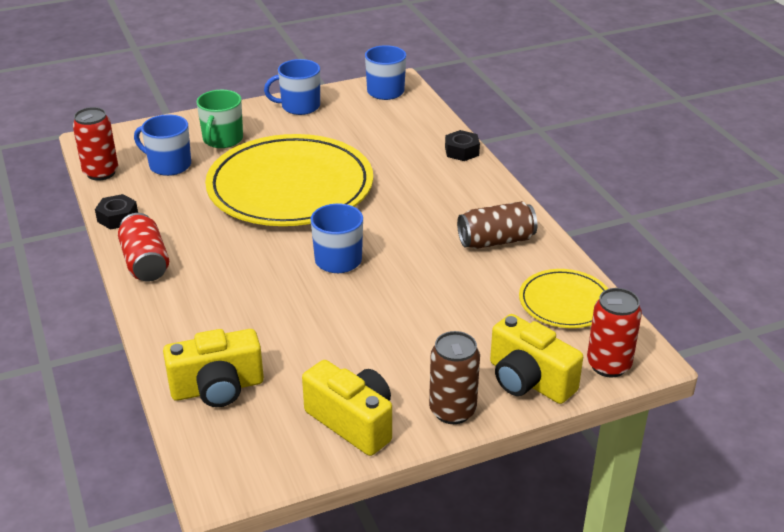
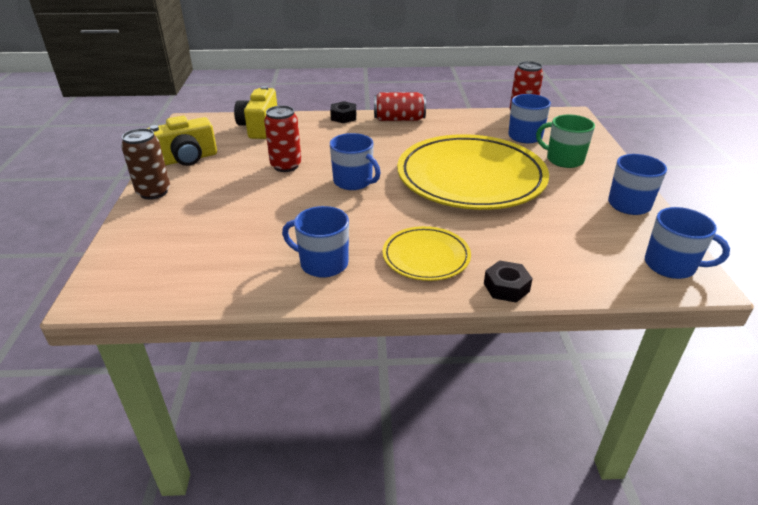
camera: 110 degrees right, 0 degrees up
(118, 217) = (458, 115): black nut -> black nut (343, 117)
(496, 241) = (323, 263): brown can -> blue mug
(529, 380) = (141, 229): yellow camera -> none
(565, 302) = (203, 276): yellow plate -> yellow plate (426, 257)
(608, 365) = (109, 273): red can -> red can (286, 166)

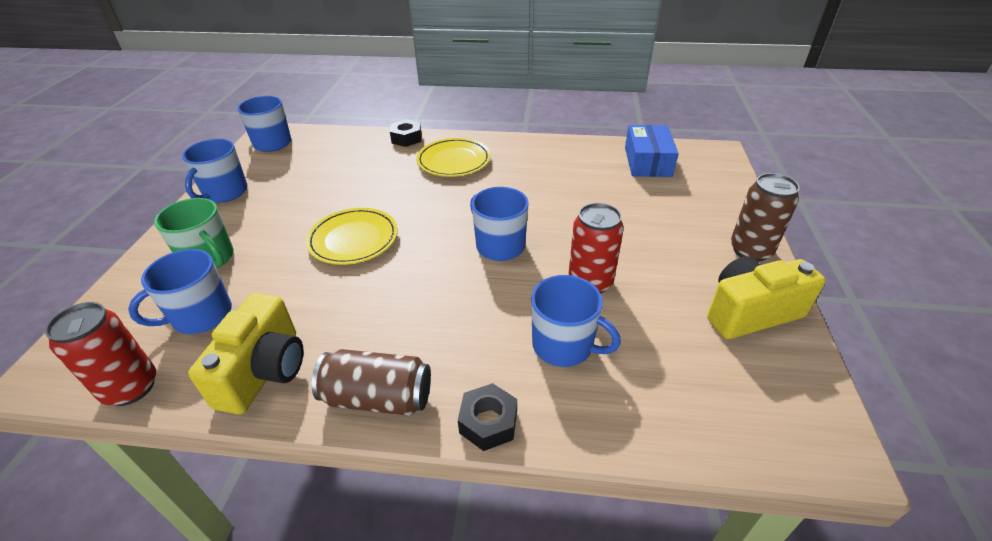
camera: 170 degrees left, 5 degrees up
(192, 274) = (647, 161): none -> blue box
(259, 127) = (661, 400): yellow camera -> yellow camera (264, 371)
(323, 263) = (540, 162): blue mug -> blue mug (564, 345)
(399, 119) = (378, 398): red can -> brown can
(471, 177) = (353, 239): yellow plate -> yellow plate, size x0.48

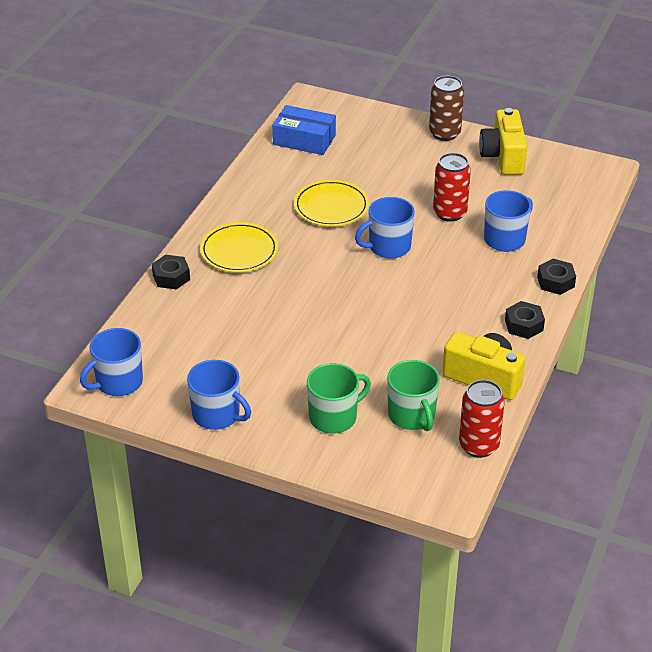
camera: 75 degrees left, 0 degrees up
(201, 316) = (412, 416): blue mug -> green mug
(353, 239) = (344, 327): yellow plate -> yellow plate (331, 207)
(378, 398) = (524, 325): brown can -> black nut

